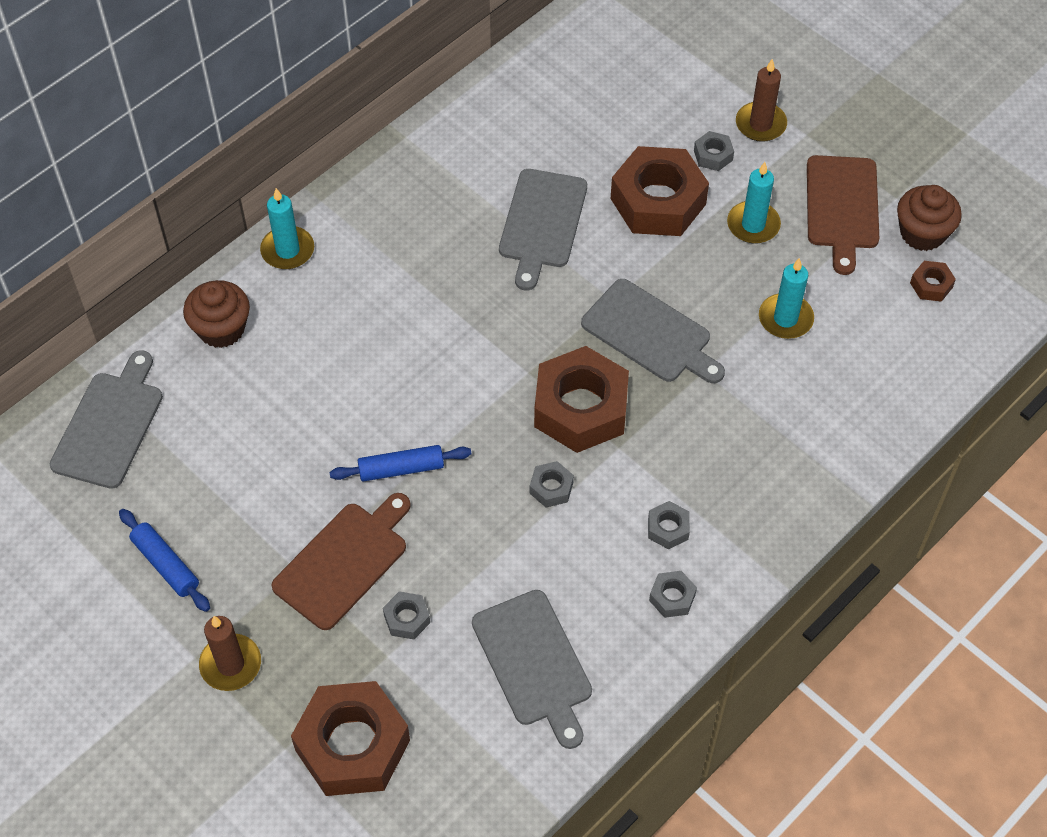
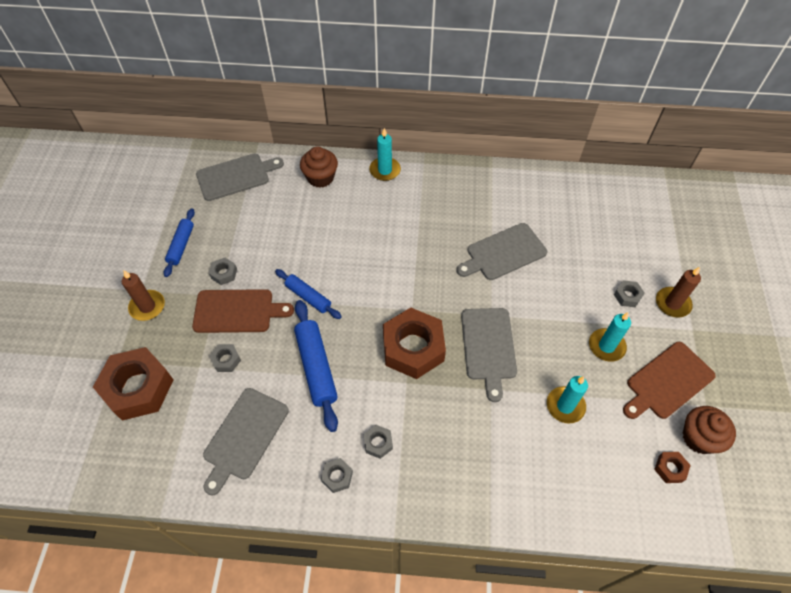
camera: 50 degrees right, 0 degrees up
(511, 526) = (316, 367): none -> blue rolling pin
(551, 488) = (354, 369): grey nut -> grey nut (224, 273)
(658, 201) = (571, 292): brown nut -> none

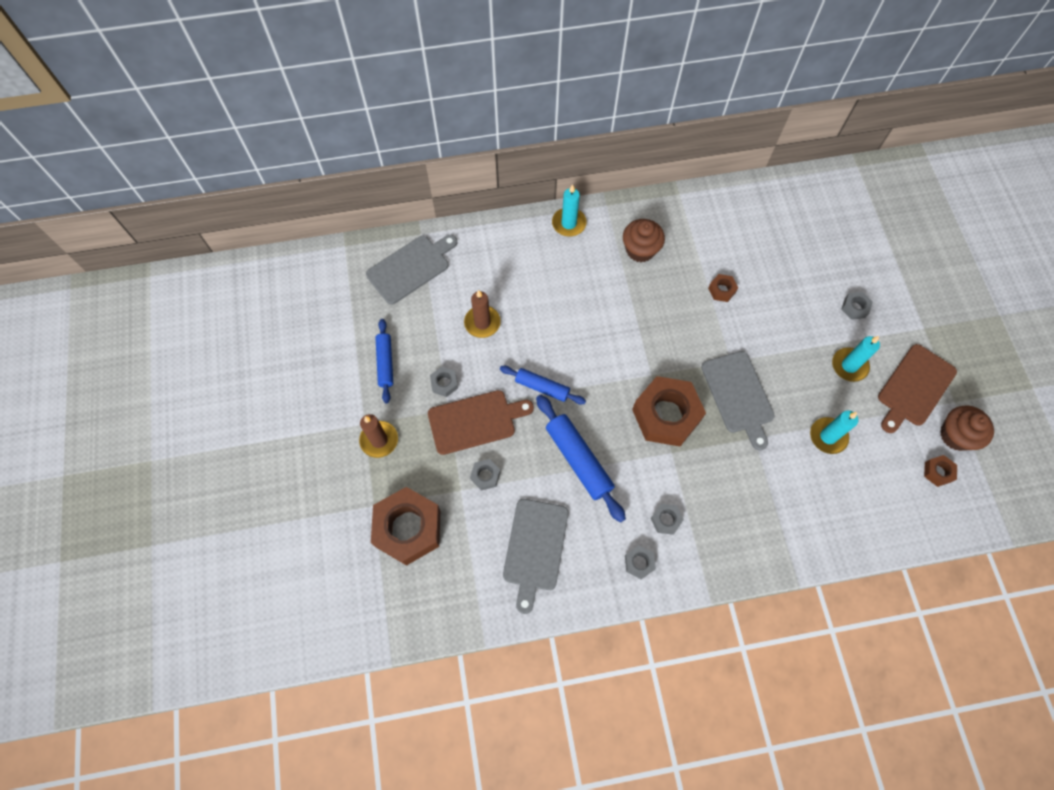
camera: 15 degrees left, 10 degrees up
(320, 177) = (503, 248): brown cupcake -> brown cupcake (640, 250)
(503, 253) = (722, 290): grey cutting board -> brown nut
(672, 303) = (899, 305): brown candle -> brown candle (482, 323)

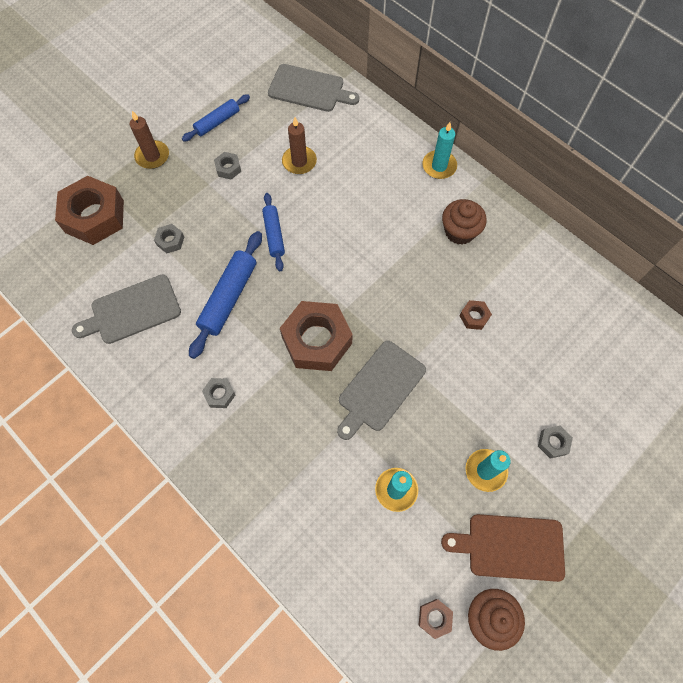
camera: 55 degrees right, 0 degrees up
(475, 421) = (211, 207): brown cutting board -> none
(639, 563) = (168, 395): grey nut -> none

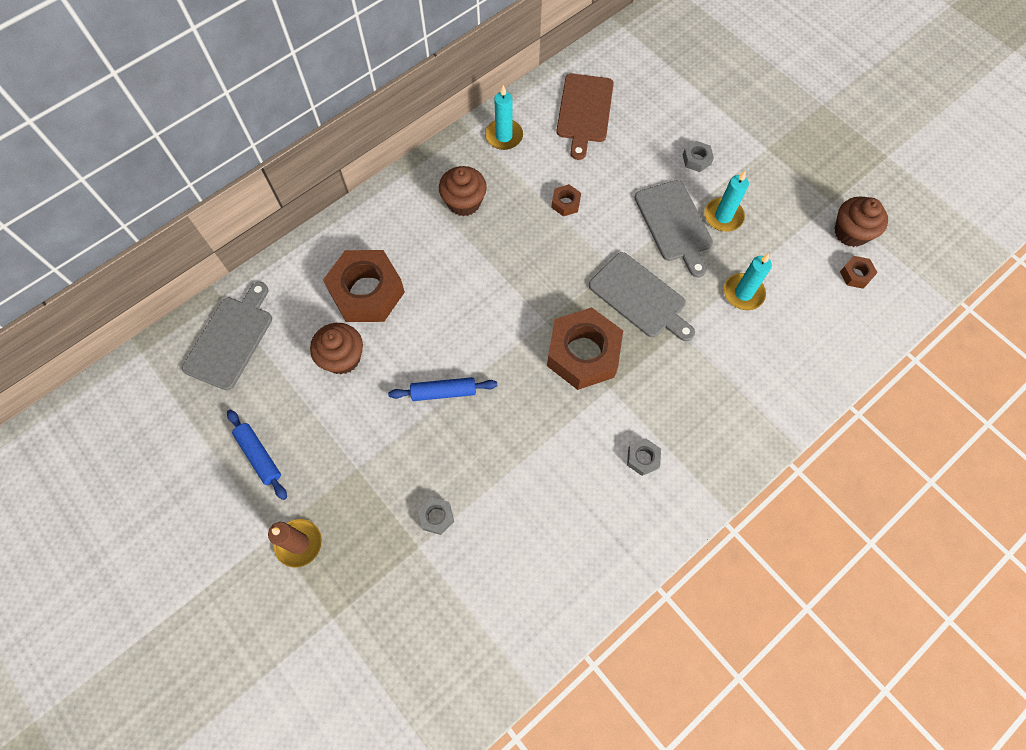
camera: 85 degrees left, 0 degrees up
(94, 216) = (385, 621): brown nut -> brown nut (367, 292)
(132, 310) = (531, 563): grey cutting board -> grey cutting board (674, 224)
(228, 168) = (337, 443): grey nut -> none
(228, 298) = (523, 446): blue rolling pin -> none
(299, 161) = (342, 358): brown candle -> brown cupcake
(439, 166) = (376, 211): turquoise candle -> turquoise candle (504, 136)
(511, 547) = (791, 207): brown cutting board -> brown cutting board (584, 111)

